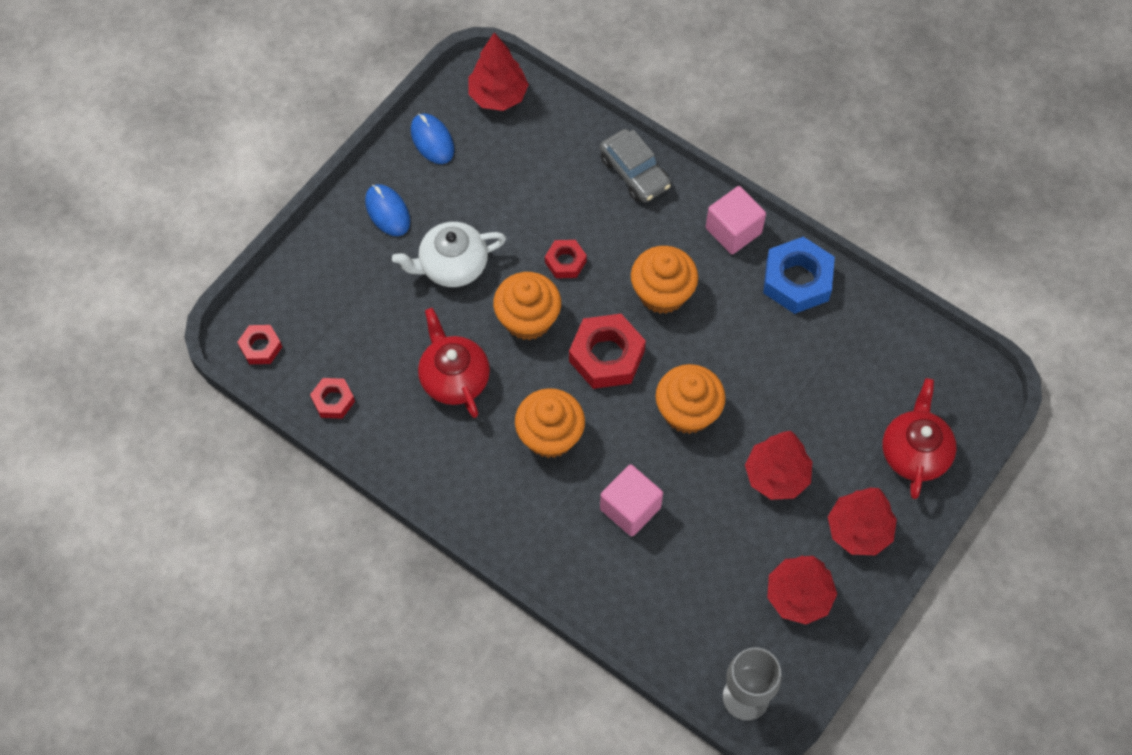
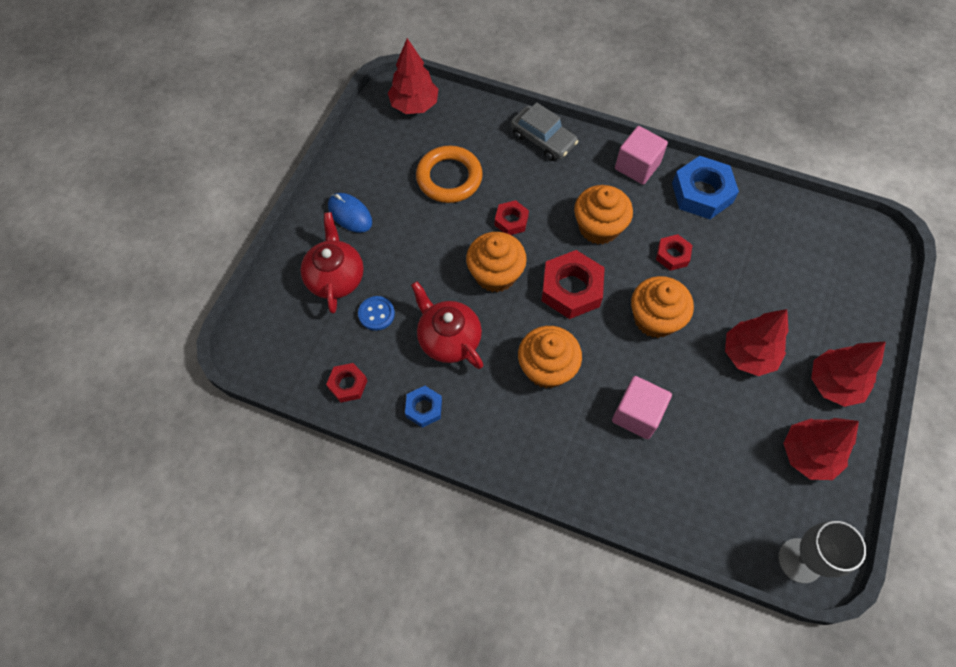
camera: 15 degrees left, 0 degrees up
(260, 347) = (270, 353): red nut -> red nut (672, 255)
(385, 332) = (376, 314): none -> blue button
(406, 445) = (424, 408): none -> blue nut
(432, 140) = (371, 150): blue mouse -> none
(452, 266) = (417, 245): white teapot -> none
(511, 194) = (449, 178): none -> orange ring
(914, 452) = (850, 307): red teapot -> red teapot (335, 277)

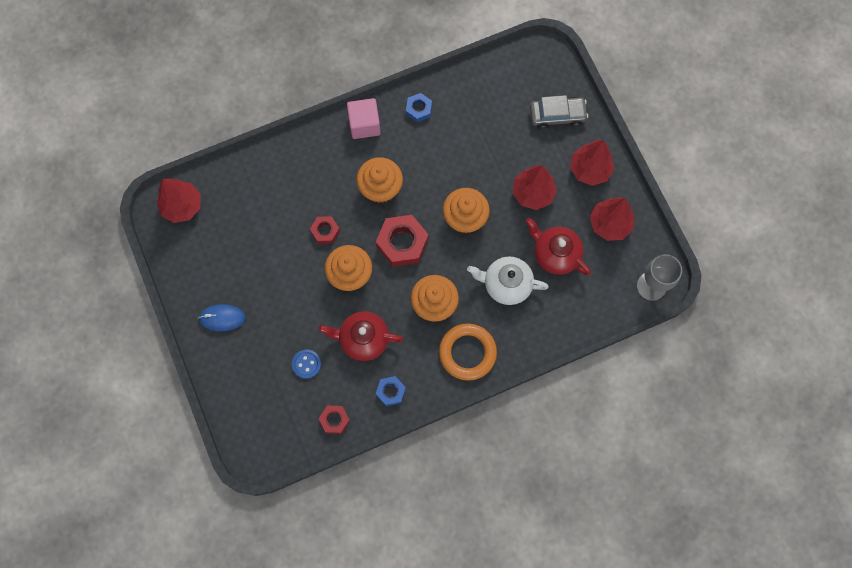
camera: 45 degrees left, 10 degrees up
(335, 277) = (257, 365): red teapot -> red teapot (555, 254)
(449, 178) = (258, 237): orange ring -> orange ring (467, 352)
(543, 140) = (290, 157): grey car -> grey car (557, 115)
(637, 414) = (506, 284): pink cube -> white teapot
(672, 255) = (438, 167): red nut -> none
(702, 193) = (419, 109): blue nut -> blue nut, size x0.56

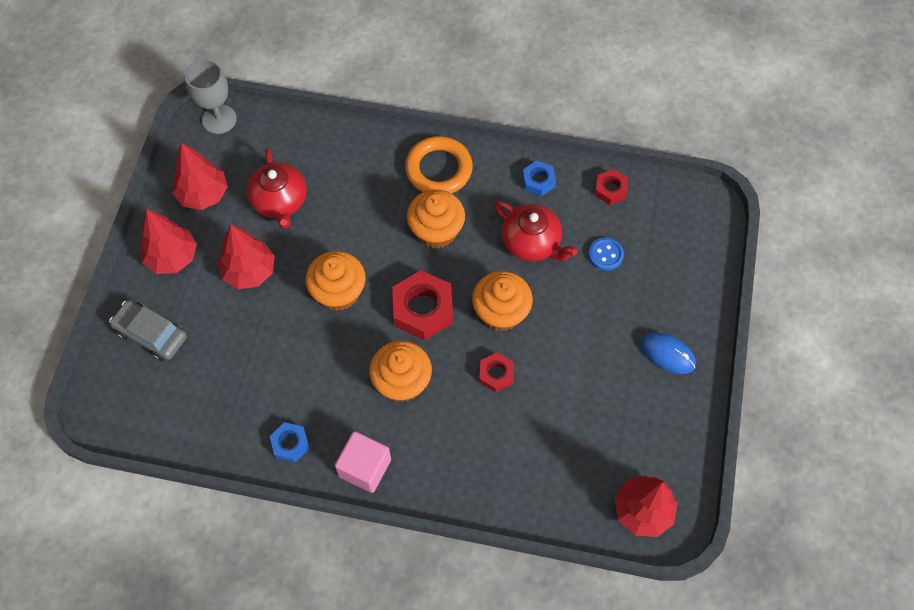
camera: 145 degrees left, 10 degrees down
(506, 284) = (351, 204): white teapot -> none

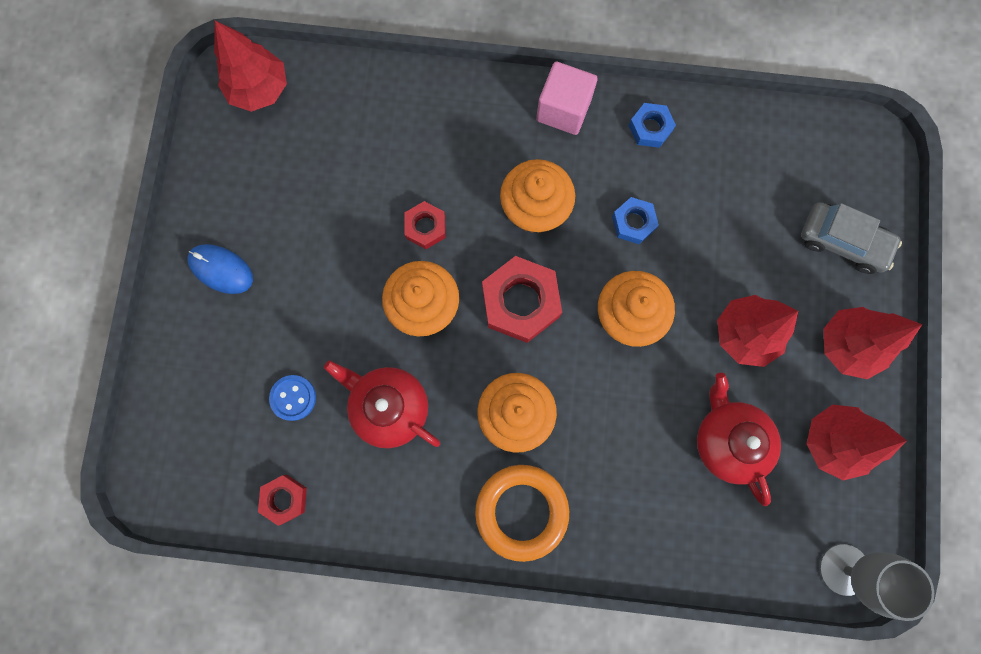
camera: 175 degrees right, 15 degrees up
(538, 181) = (383, 504): blue nut -> blue nut (633, 223)

